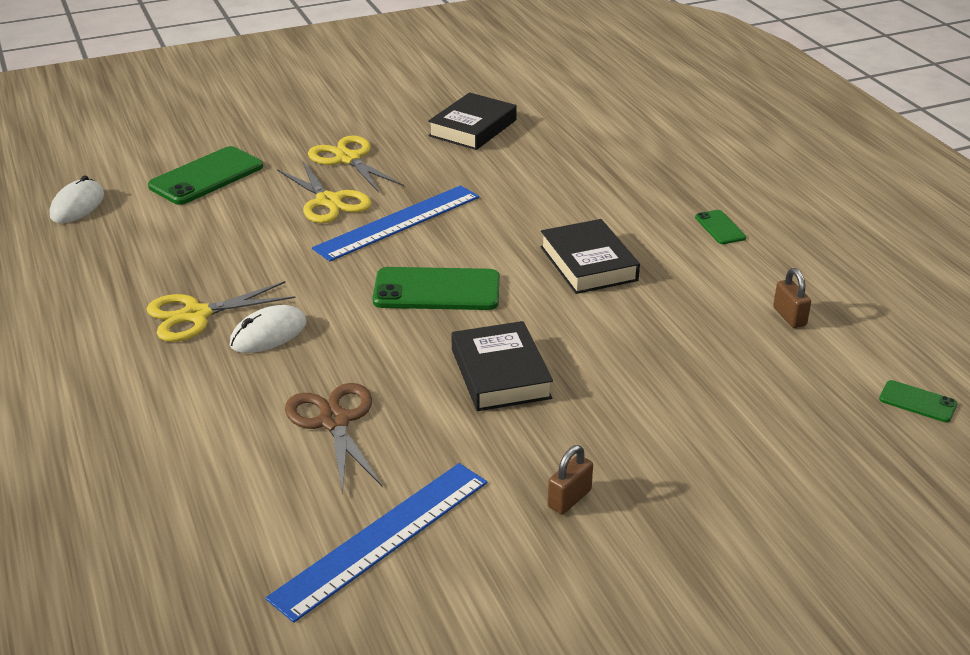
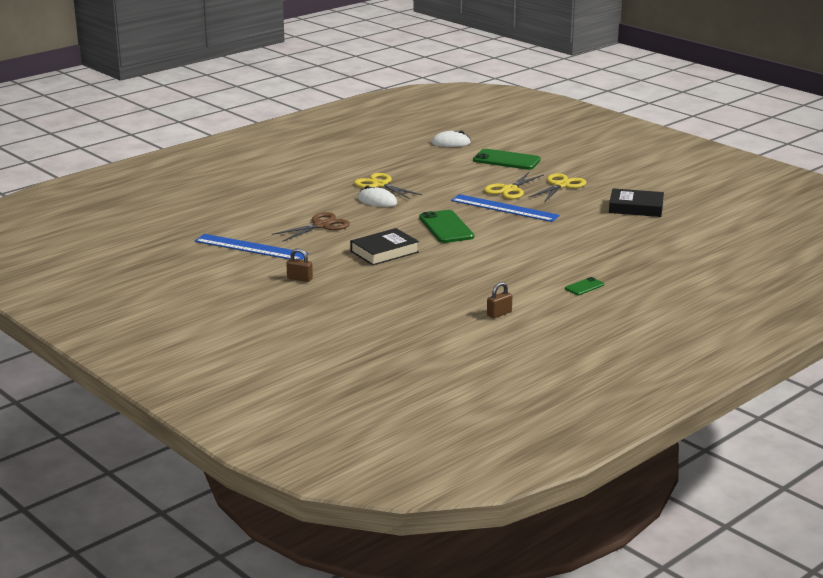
camera: 70 degrees right, 10 degrees down
(588, 263) = (507, 257): black book -> none
(917, 402) = (440, 353): green phone -> none

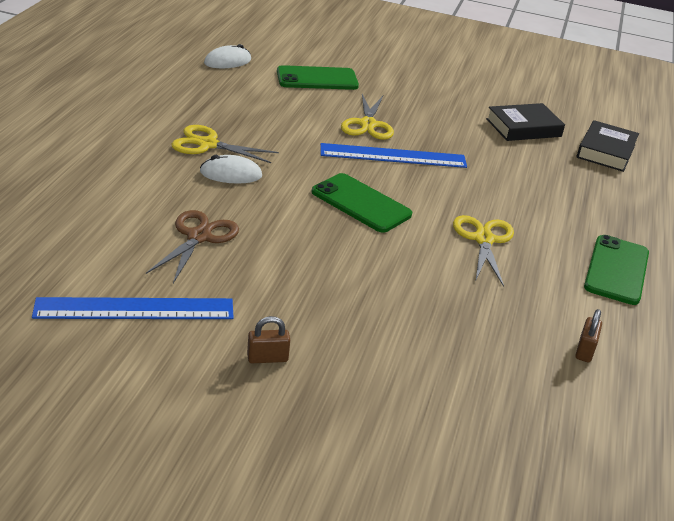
camera: 35 degrees left, 10 degrees up
(384, 252) = (330, 268): black book -> black book (606, 151)
(561, 185) = (415, 108): yellow scissors -> yellow scissors (484, 239)
(584, 287) = (617, 270): green phone -> green phone, size x1.99

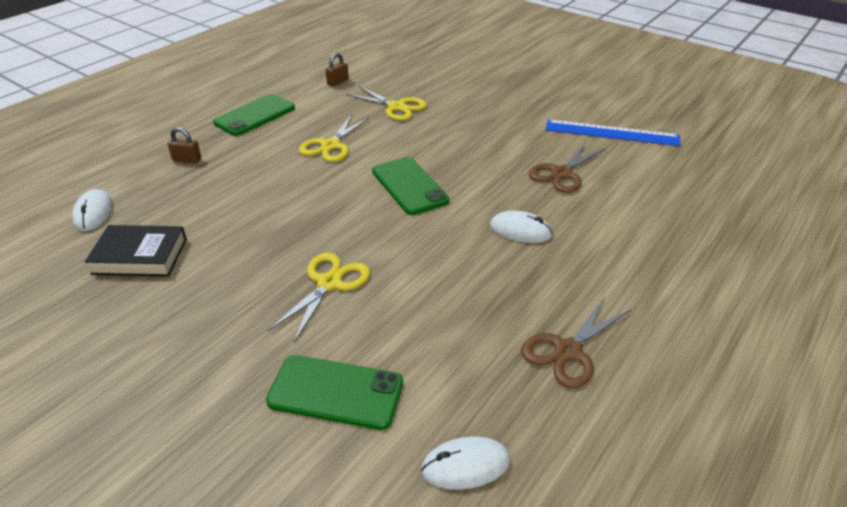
camera: 155 degrees left, 5 degrees up
(176, 104) = (567, 351): none -> brown scissors
(207, 144) = (537, 273): yellow scissors -> yellow scissors (396, 107)
(267, 358) = (531, 101): brown padlock -> brown padlock (187, 160)
(393, 156) = (336, 233): blue ruler -> none
(606, 151) = (93, 213): black book -> white mouse

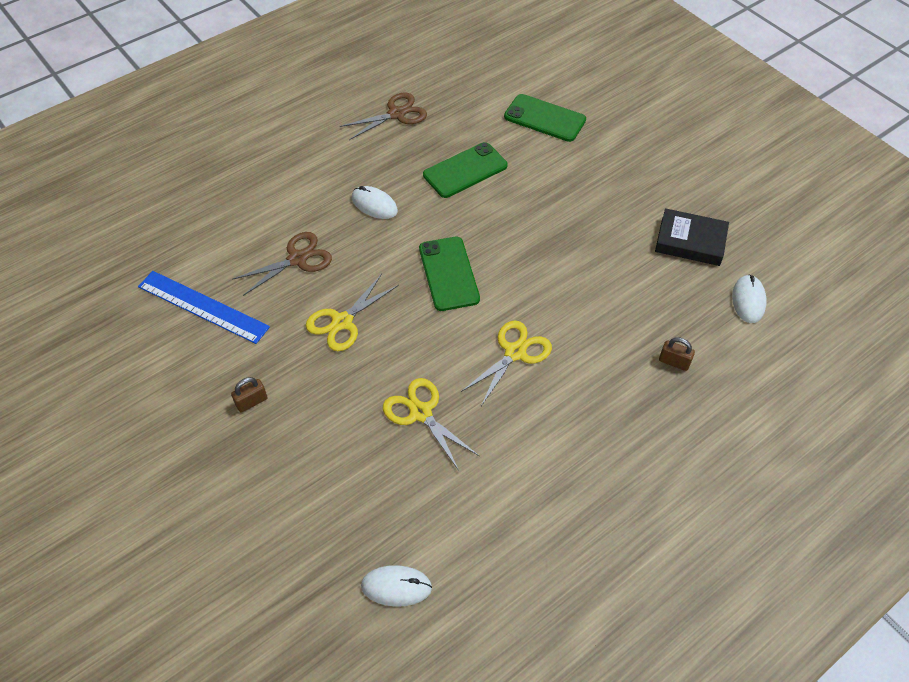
camera: 165 degrees left, 15 degrees up
(255, 115) = (602, 435): green phone -> green phone (465, 170)
(329, 283) = (539, 188): yellow scissors -> yellow scissors (342, 322)
(338, 82) = (484, 496): brown padlock -> brown padlock (251, 402)
(465, 465) = (483, 74): white mouse -> white mouse (396, 587)

